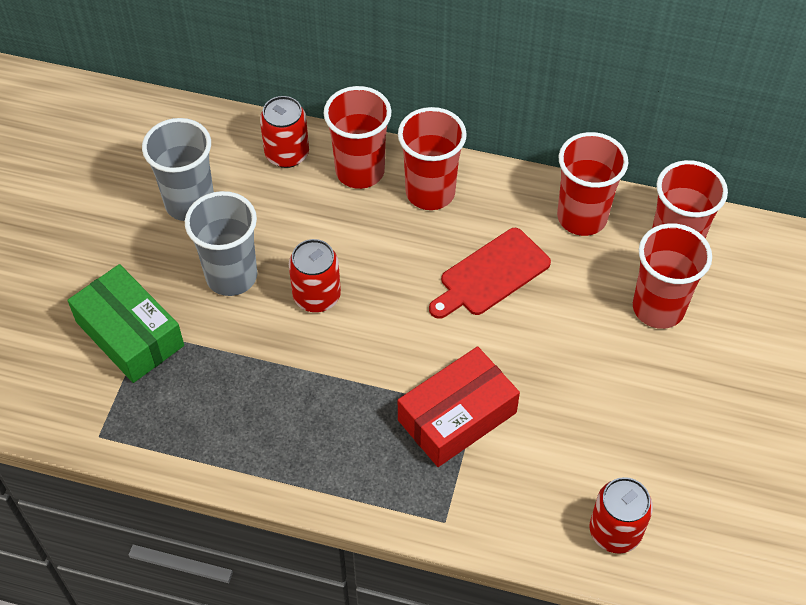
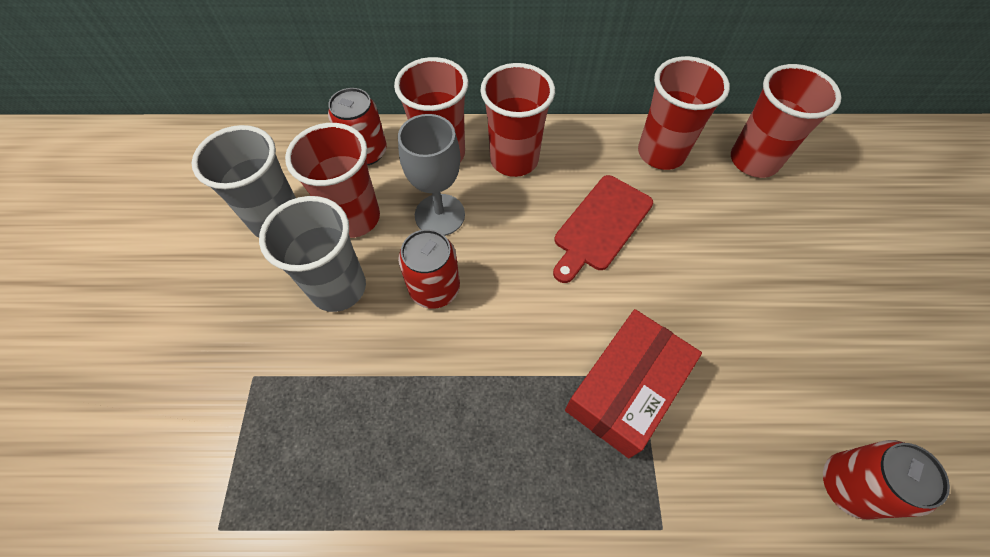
camera: 15 degrees left, 5 degrees up
(130, 334) = (236, 382): green box -> none
(341, 231) = (440, 215): none -> grey goblet
(658, 308) = (769, 222): red cup -> red cup (354, 218)

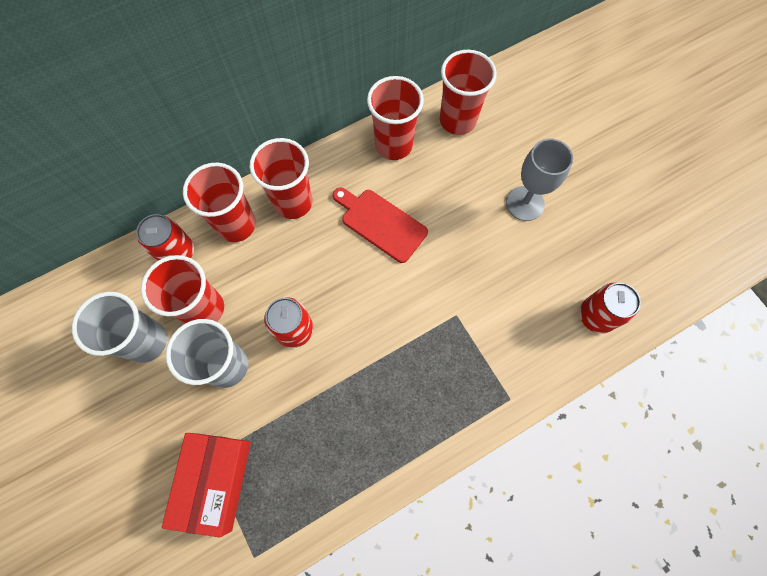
camera: 30 degrees left, 10 degrees up
(440, 215) = (265, 274): grey goblet -> grey goblet (525, 203)
(601, 226) = (381, 223): red cutting board -> red cutting board turned 120 degrees clockwise
(626, 389) = (451, 328): red box -> red box (214, 481)

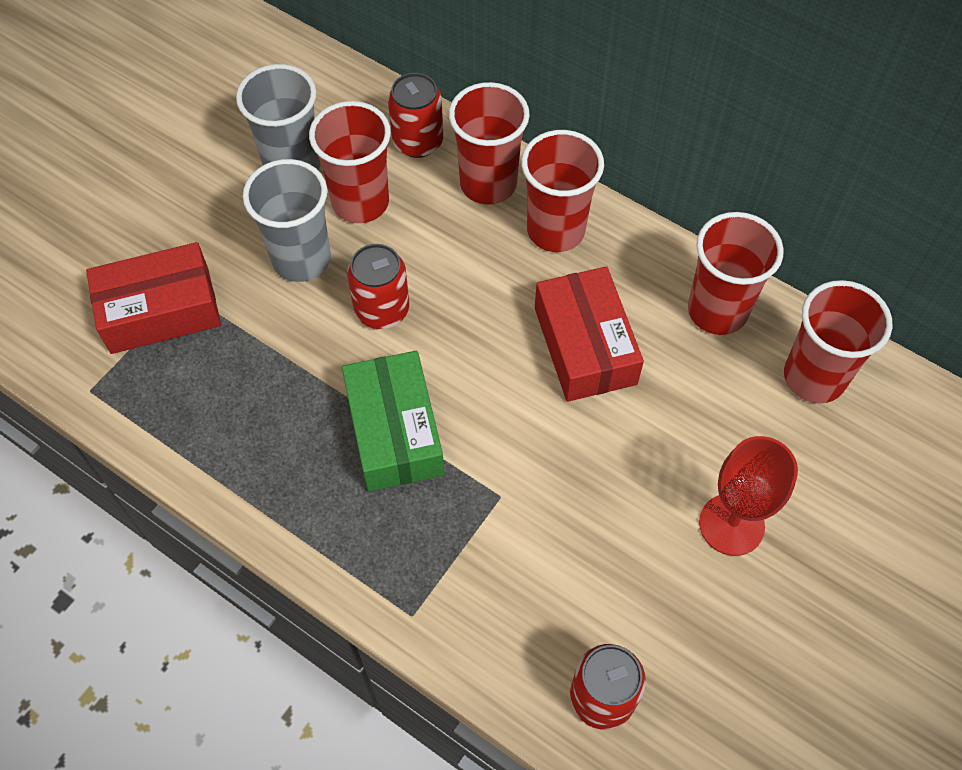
camera: 65 degrees right, 10 degrees down
(381, 223) = (585, 345): red cutting board -> red box
(385, 358) = (394, 431): none -> green box
(525, 203) = (731, 524): grey goblet -> red goblet

